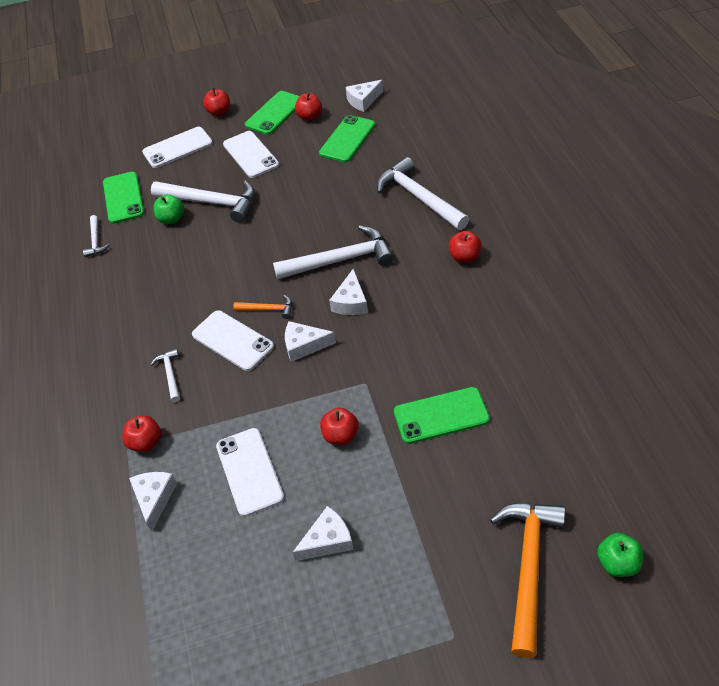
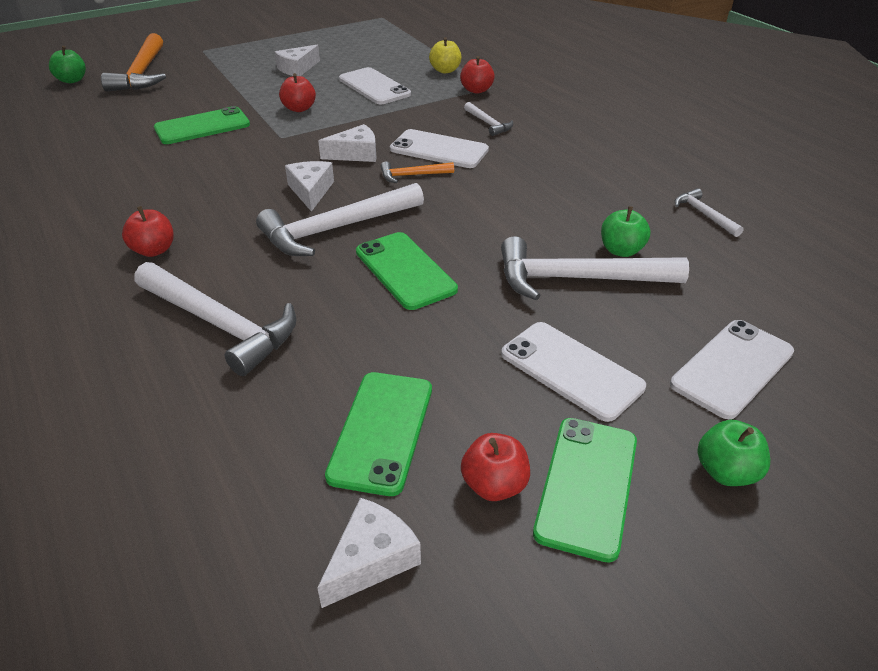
camera: 160 degrees right, 10 degrees down
(123, 198) = (731, 270): green phone -> green phone (405, 270)
(154, 499) = (445, 70): white cheese -> yellow apple
(219, 112) = (726, 472): red apple -> green apple

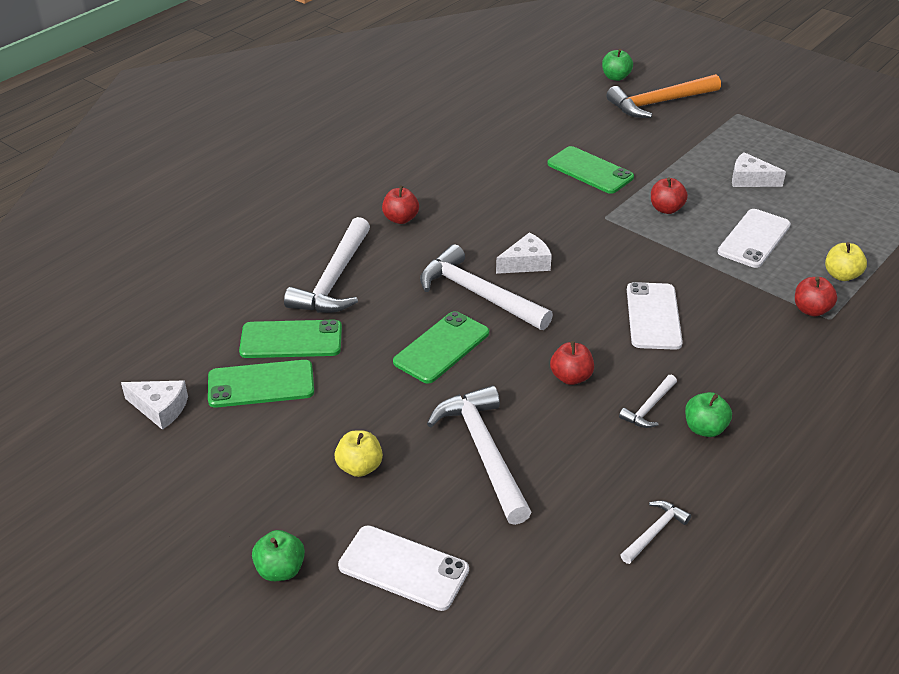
camera: 70 degrees right, 0 degrees up
(356, 154) = (606, 268): white cheese -> none
(412, 175) = (592, 312): orange hammer -> none
(488, 124) = (736, 336): white hammer -> white hammer (648, 408)
(494, 485) = (231, 448): red apple -> red apple (571, 377)
(571, 370) = (359, 467): white phone -> yellow apple
(587, 486) = (244, 494): green phone -> green phone (291, 340)
(621, 250) = (546, 475): green apple -> green apple (704, 428)

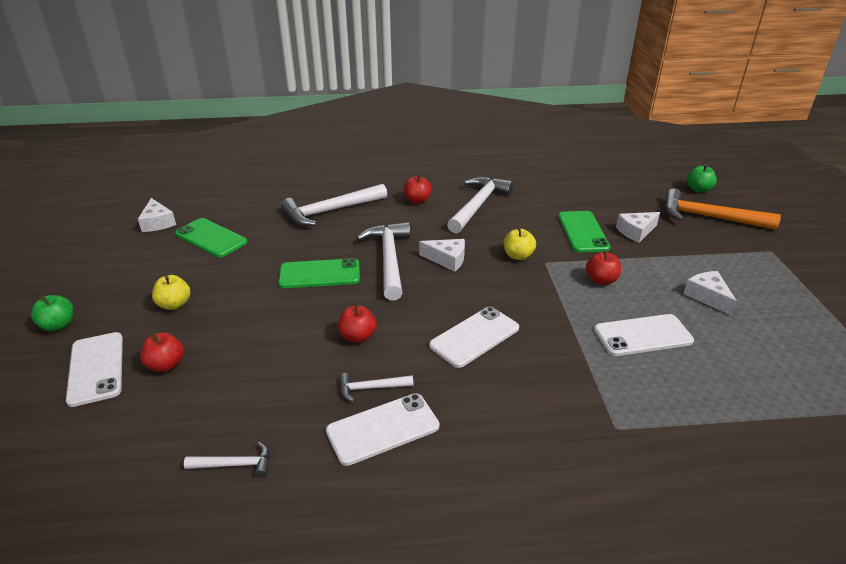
camera: 45 degrees right, 5 degrees down
(291, 340) = (260, 227): green phone -> none
(484, 452) = (239, 341): white hammer -> white hammer (478, 205)
(628, 147) = (636, 232): none -> white cheese
(704, 428) = (383, 429): green apple -> white phone
(811, 310) = (609, 411): red apple -> red apple (166, 365)
(841, 275) = (682, 405): yellow apple -> yellow apple (518, 256)

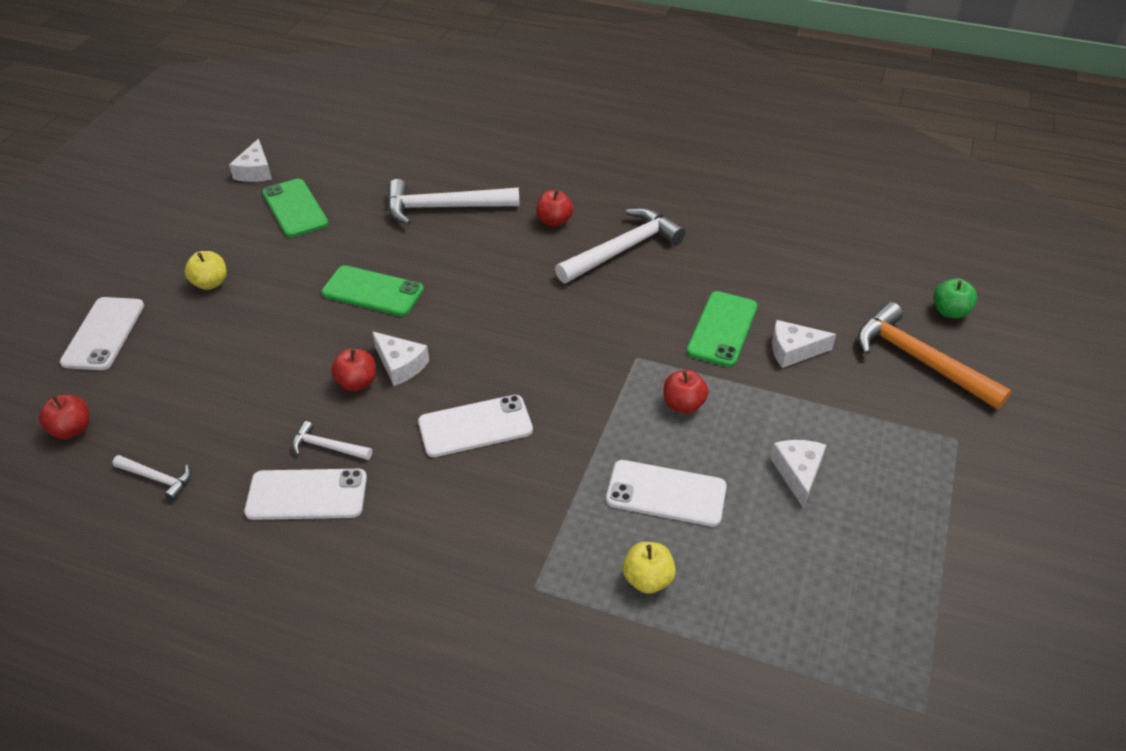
camera: 25 degrees right, 10 degrees up
(58, 325) = (98, 273): green apple -> none
(166, 365) = (163, 351): red apple -> red apple (72, 430)
(389, 259) = (460, 296): white hammer -> none
(447, 259) = (524, 316): white cheese -> white cheese (400, 365)
(518, 256) = (611, 338): yellow apple -> yellow apple (647, 579)

